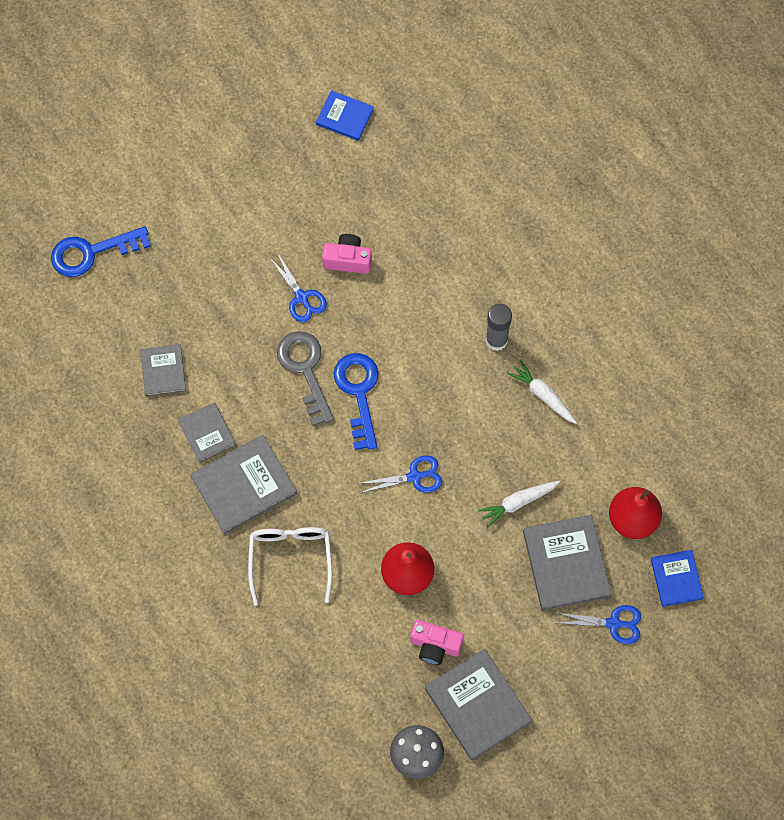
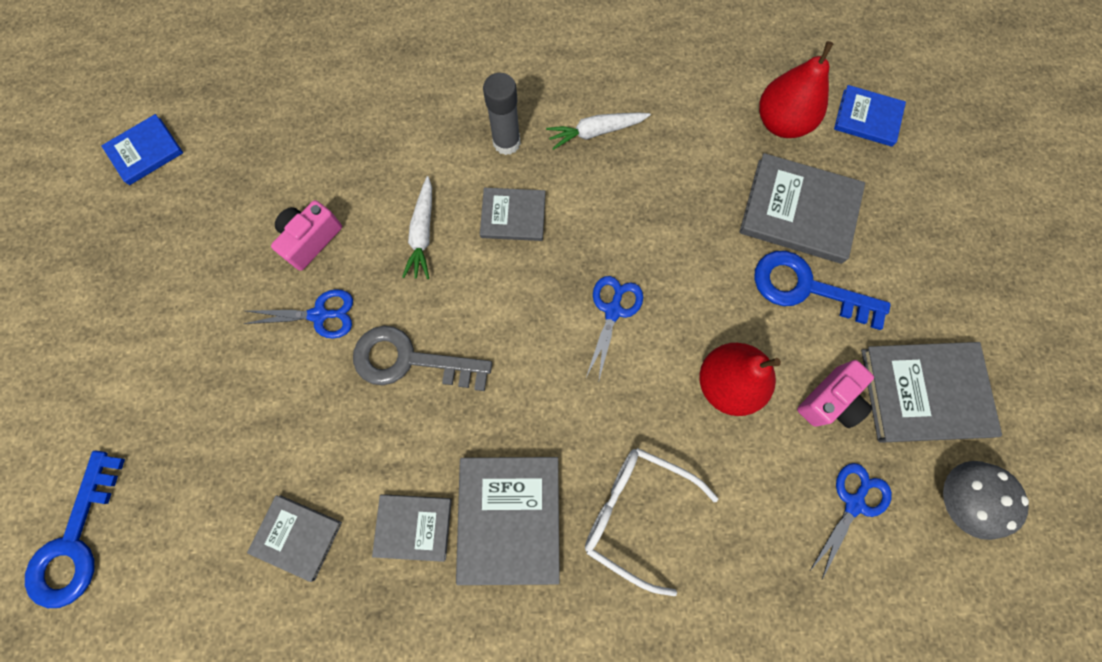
camera: 60 degrees left, 5 degrees up
(358, 393) = (476, 316): blue key -> blue key (806, 288)
(443, 376) = (513, 216): none -> grey book
(518, 503) = (703, 221): white carrot -> white carrot (422, 233)
(613, 623) = (889, 201): blue scissors -> blue scissors (854, 503)

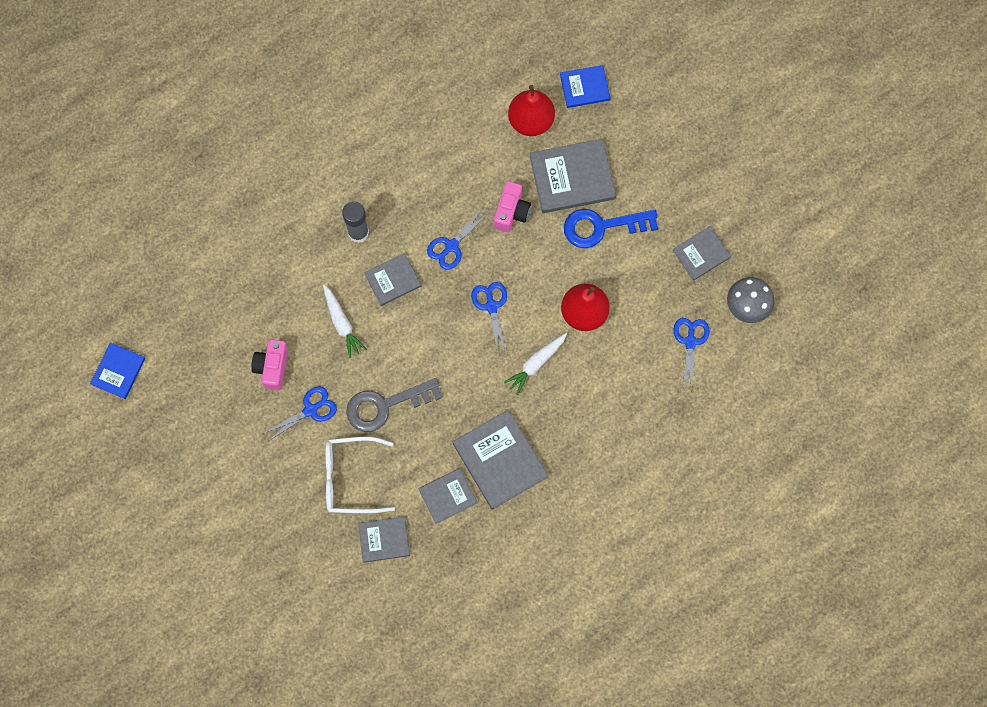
camera: 30 degrees left, 0 degrees up
(76, 541) = (256, 616): blue key -> none
(596, 132) = (413, 193): white carrot -> white carrot (536, 364)
(606, 213) = (451, 246): none -> blue scissors
(636, 513) = (571, 416): white glasses -> white glasses (350, 478)
(830, 401) = (649, 289): pink camera -> pink camera (511, 212)
(924, 393) = (701, 254): grey book -> grey book, size x0.60

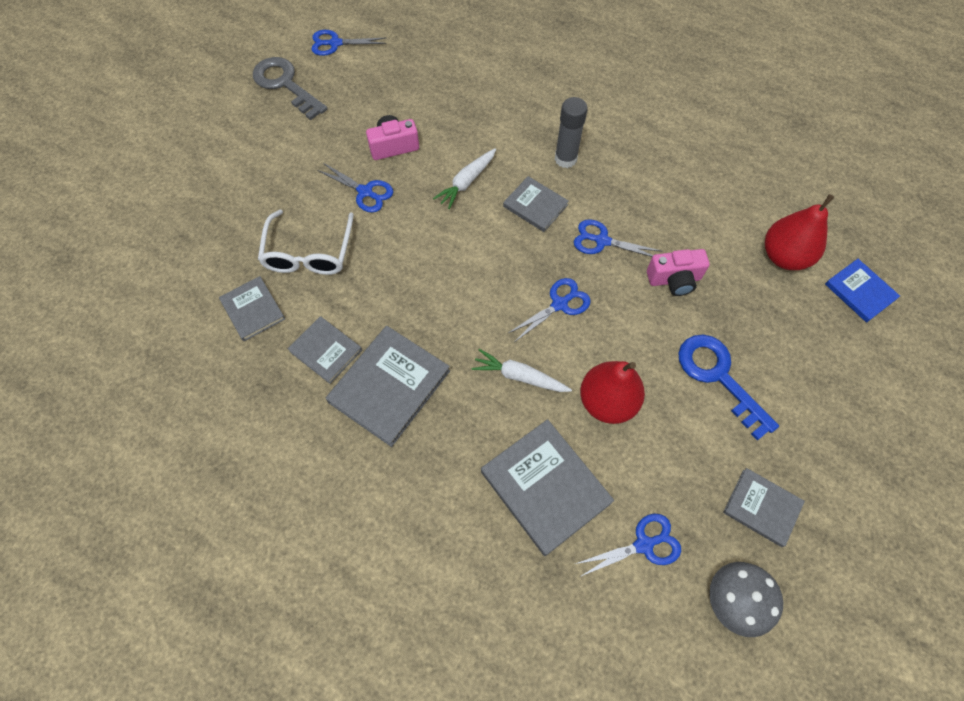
camera: 65 degrees right, 10 degrees down
(118, 371) = (335, 43): blue book -> blue scissors
(350, 478) = (309, 253): white glasses -> white glasses turned 150 degrees counterclockwise
(385, 405) = (400, 252): grey key -> grey key (285, 85)
(572, 177) = (752, 322): grey book -> grey book (545, 487)

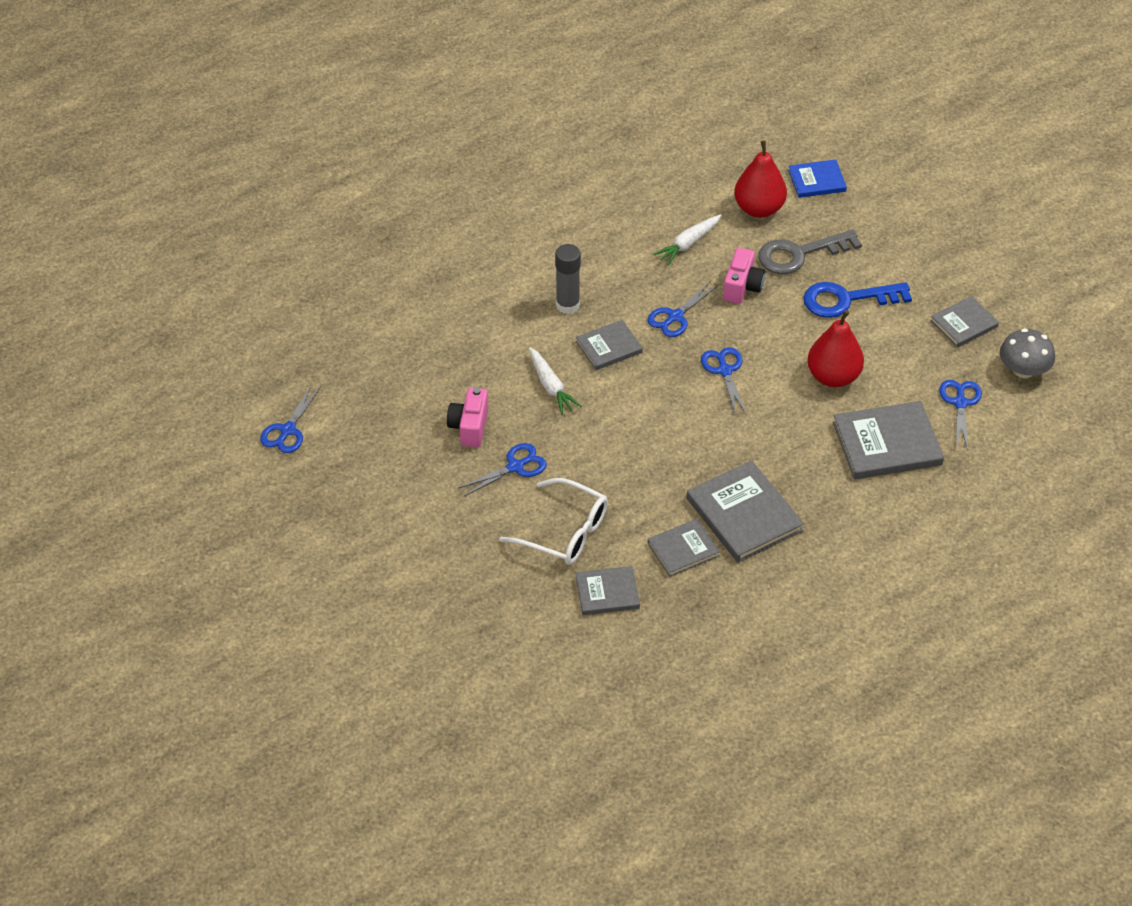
camera: 65 degrees left, 15 degrees down
(285, 85) = (322, 490): grey key -> grey key (799, 254)
(519, 376) = (781, 423): white carrot -> white carrot (688, 244)

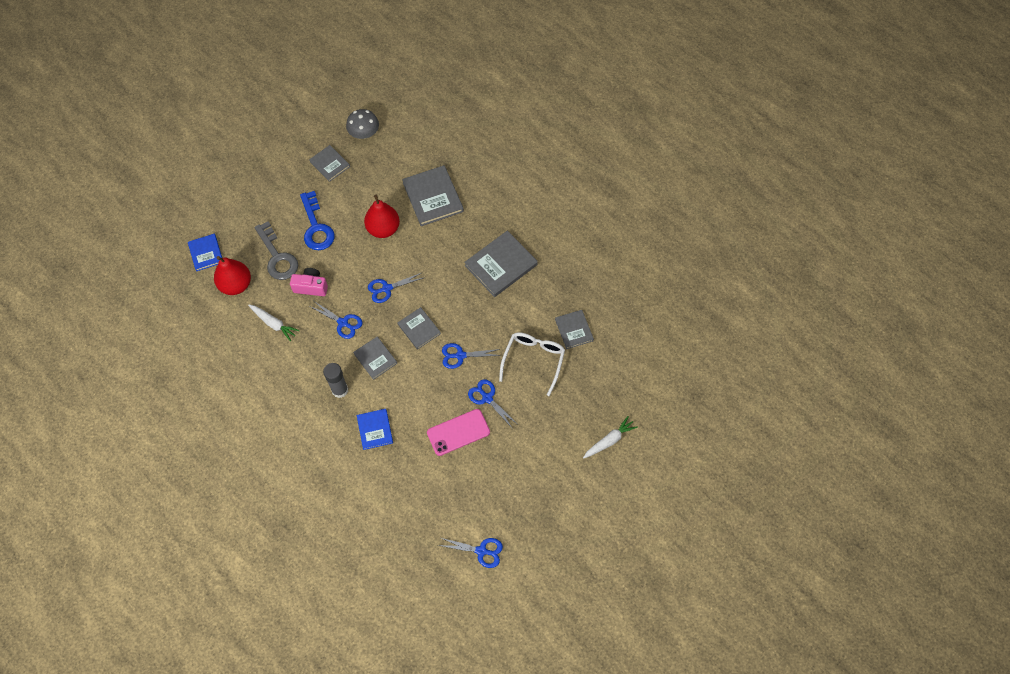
camera: 100 degrees left, 15 degrees up
(469, 427) = (458, 432): pink camera -> pink phone
(497, 336) = (375, 429): none -> blue book
(550, 386) = (415, 388): white carrot -> white carrot (609, 440)
(683, 549) = (533, 294): grey book -> grey book (419, 329)
(960, 403) = (395, 163): blue scissors -> blue scissors (460, 355)

